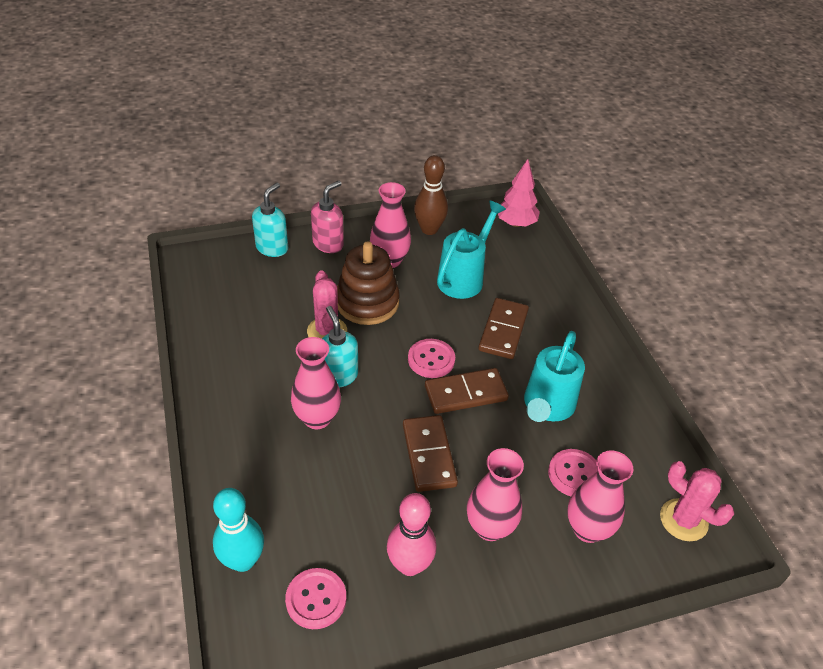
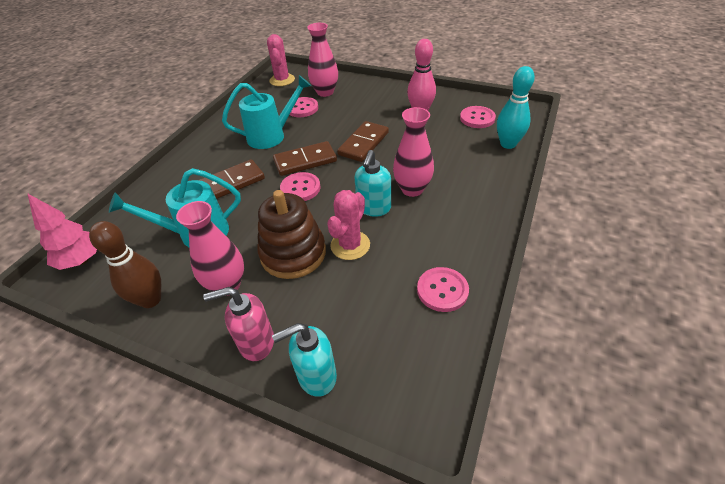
camera: 135 degrees left, 0 degrees up
(222, 334) = (442, 290): none -> pink button
(465, 393) = (305, 161): brown domino -> brown domino turned 45 degrees counterclockwise
(490, 527) = (367, 108): pink vase -> none

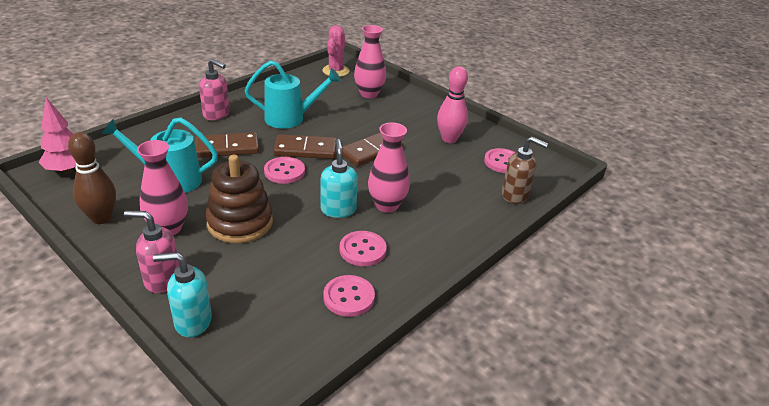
camera: 15 degrees right, 10 degrees down
(199, 153) = (217, 114): none -> pink soap dispenser
(302, 108) = (336, 102): pink button -> pink button (362, 250)
(350, 245) = (294, 233): pink cactus -> none
(373, 208) = (338, 209): turquoise soap dispenser -> turquoise soap dispenser turned 135 degrees clockwise
(508, 144) = (515, 195): turquoise bowling pin -> brown soap dispenser

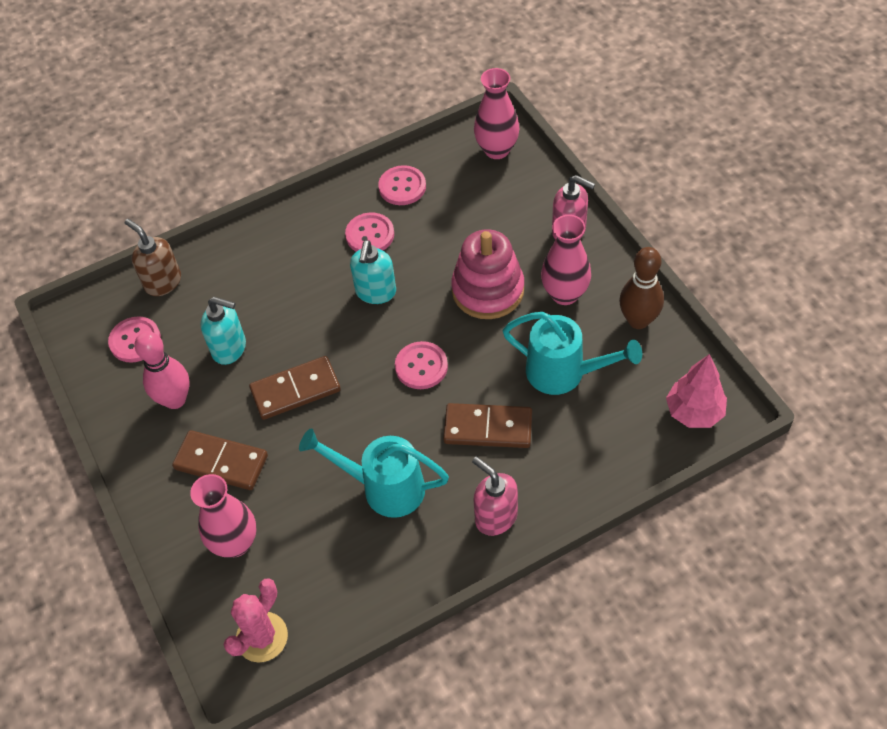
camera: 155 degrees left, 20 degrees up
(192, 321) = (542, 185): turquoise soap dispenser -> turquoise soap dispenser (229, 348)
(240, 222) = (488, 290): brown stacking toy -> pink stacking toy
(305, 150) = (383, 407): brown domino -> brown domino (221, 462)
(387, 205) = (318, 290): pink vase -> pink vase (497, 150)

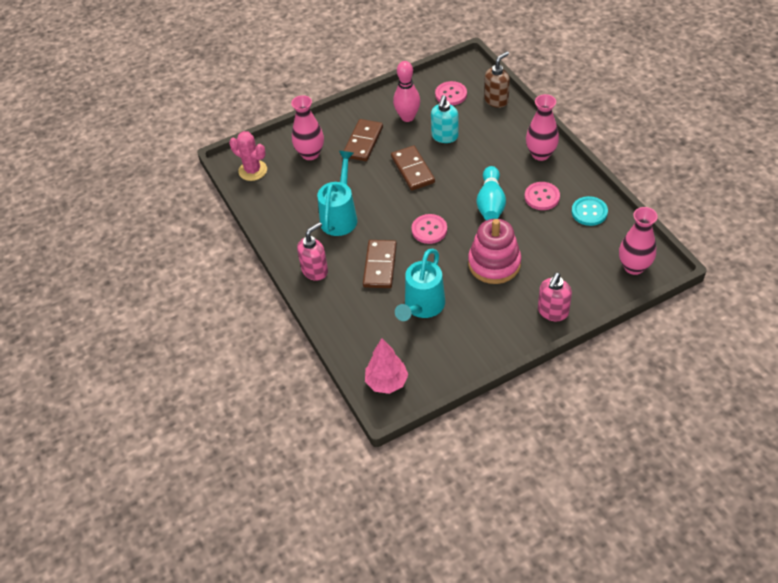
camera: 90 degrees right, 5 degrees down
(375, 292) = (490, 203): turquoise soap dispenser -> turquoise bowling pin
(402, 187) = (589, 212): pink button -> turquoise button
(564, 294) = (492, 308): pink vase -> pink vase (540, 154)
(638, 320) = (468, 352): brown bowling pin -> none

